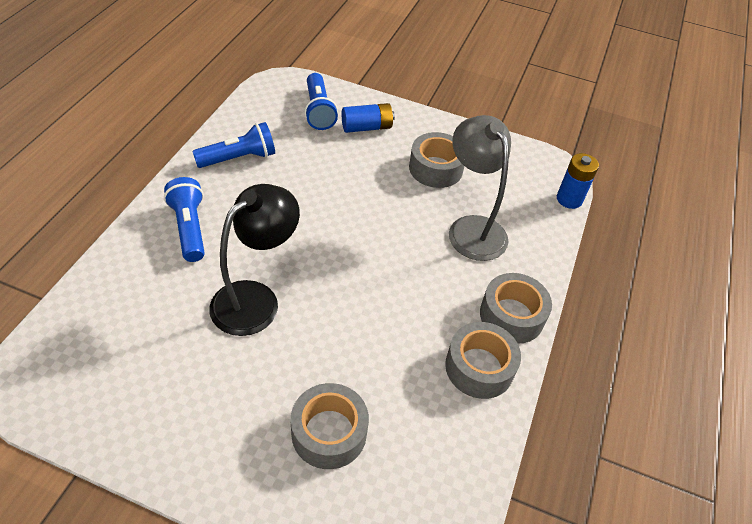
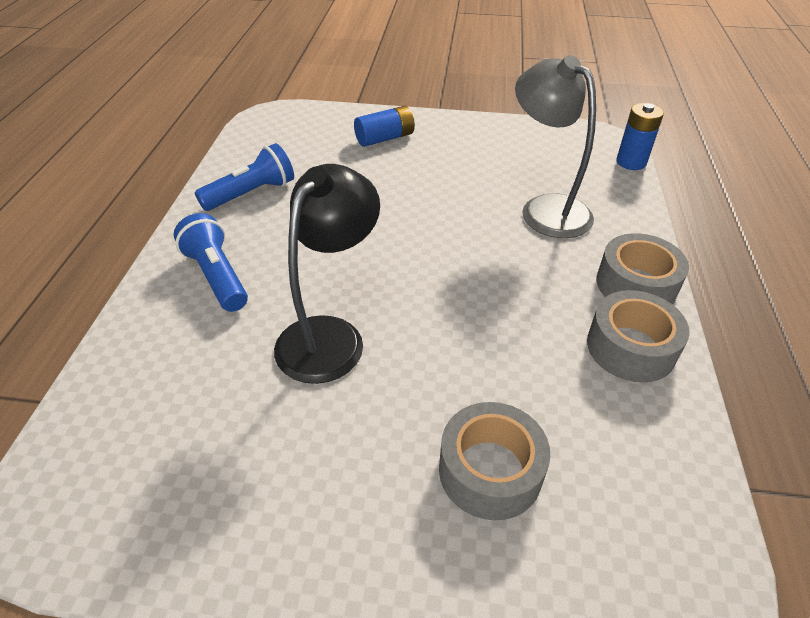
camera: 10 degrees left, 5 degrees down
(318, 111) = (325, 133): blue flashlight -> none
(435, 168) = (477, 161): grey tape -> none

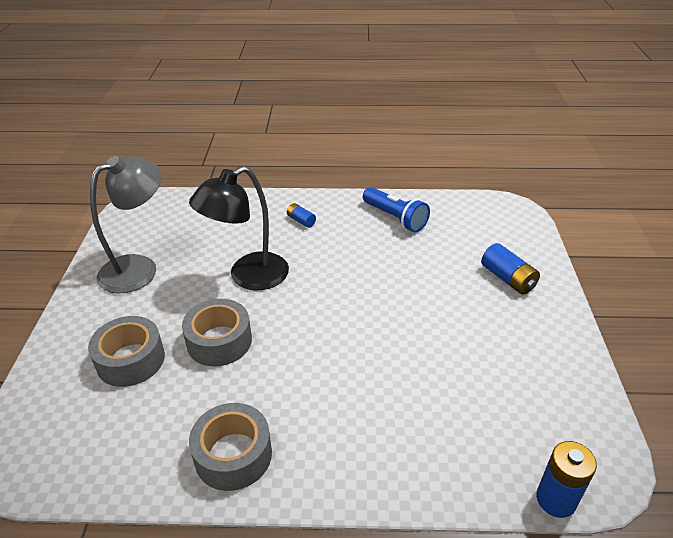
camera: 85 degrees right, 5 degrees down
(217, 276) = (301, 221): blue flashlight -> blue battery
(330, 335) = (248, 277): black lamp -> black lamp turned 120 degrees clockwise
(545, 209) = (426, 402): grey lamp -> grey lamp (139, 268)
(636, 285) = (316, 471): grey tape -> grey tape (219, 341)

